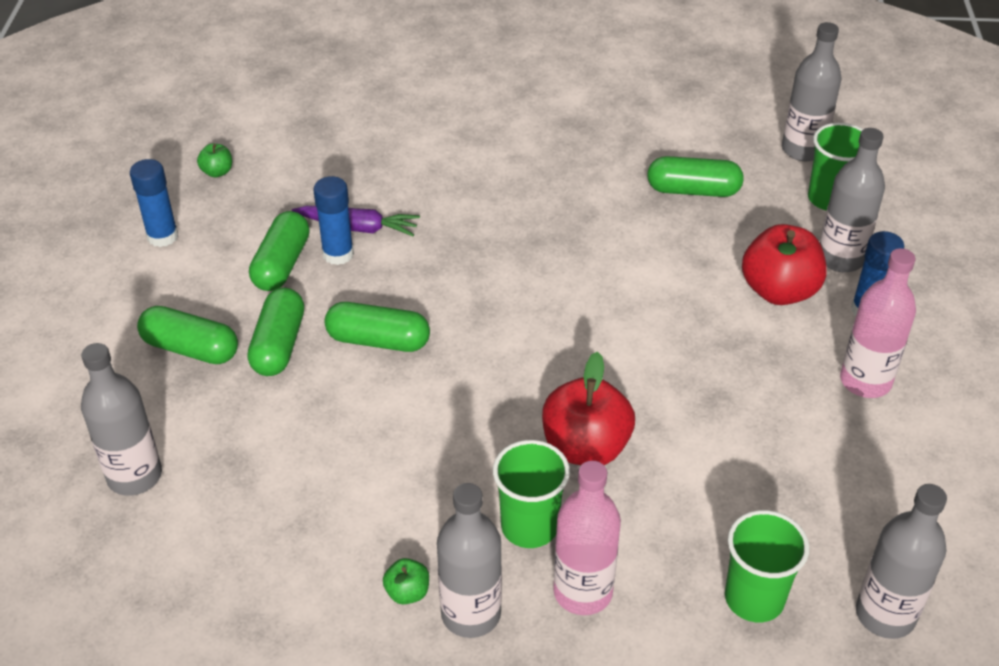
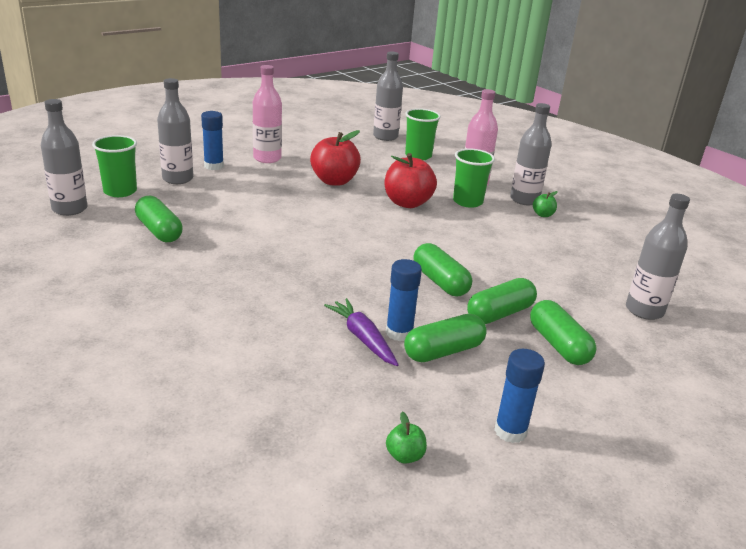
camera: 135 degrees left, 15 degrees down
(779, 291) = (227, 187): red apple -> red apple (334, 181)

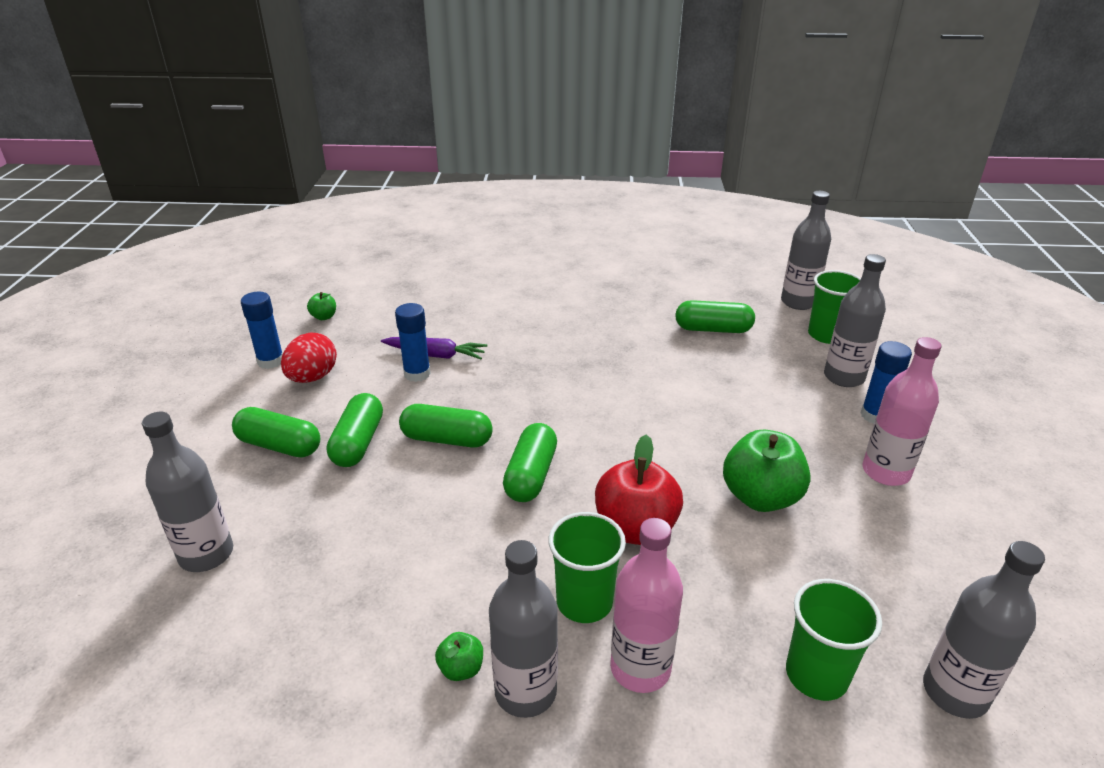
camera: 135 degrees right, 5 degrees up
(334, 181) = (760, 497): red apple -> green apple
(443, 351) = (368, 381): green capsule -> green capsule (530, 475)
(486, 385) = (312, 377): none -> red egg

